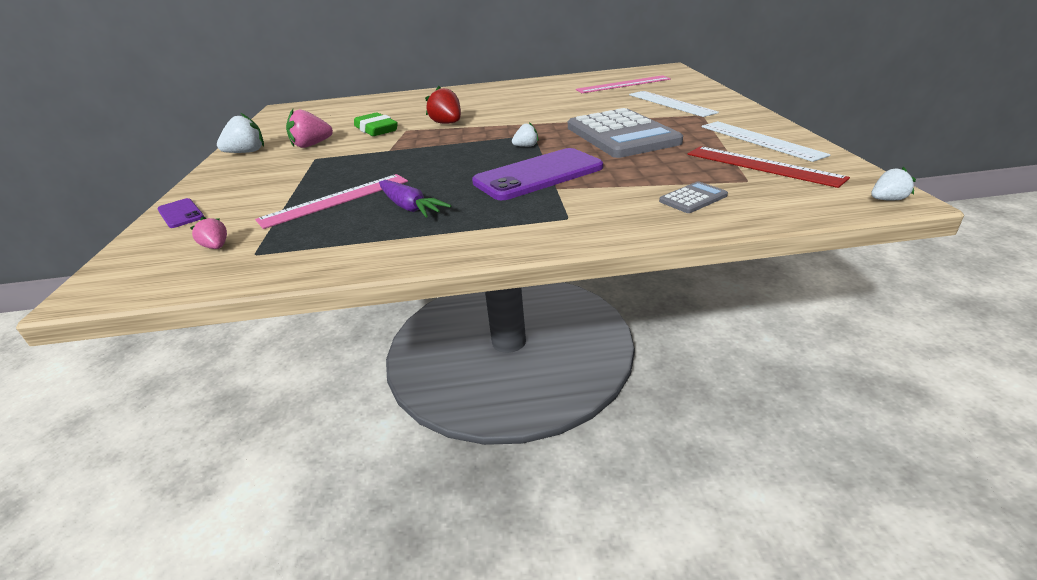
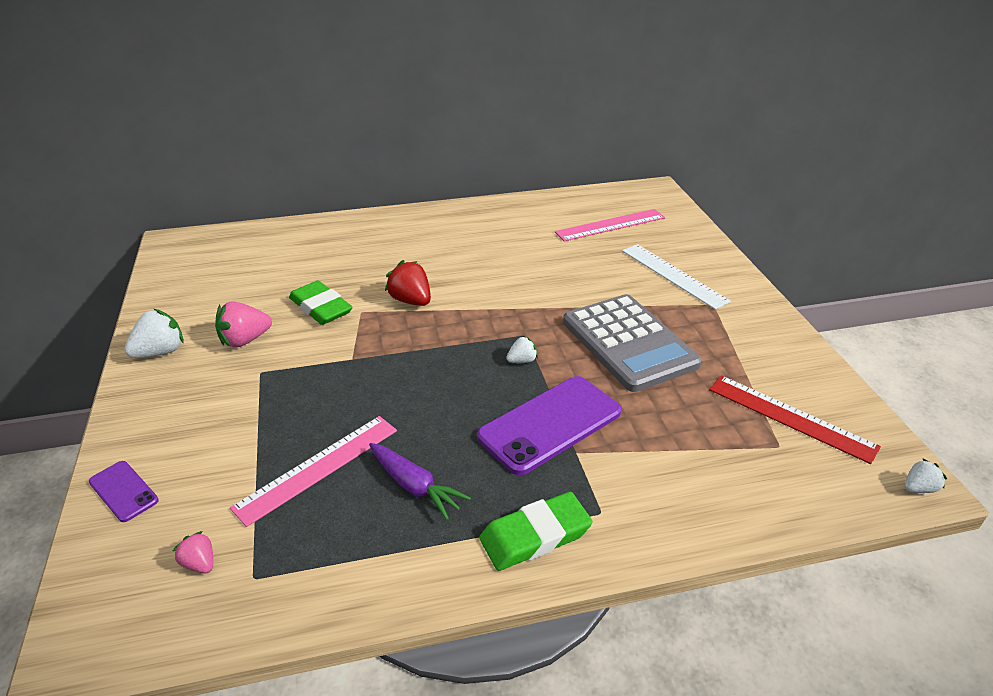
camera: 10 degrees left, 5 degrees up
(503, 230) = (535, 536): none -> green eraser
(693, 198) = (727, 479): grey calculator -> none
(760, 140) = (782, 364): white ruler -> none

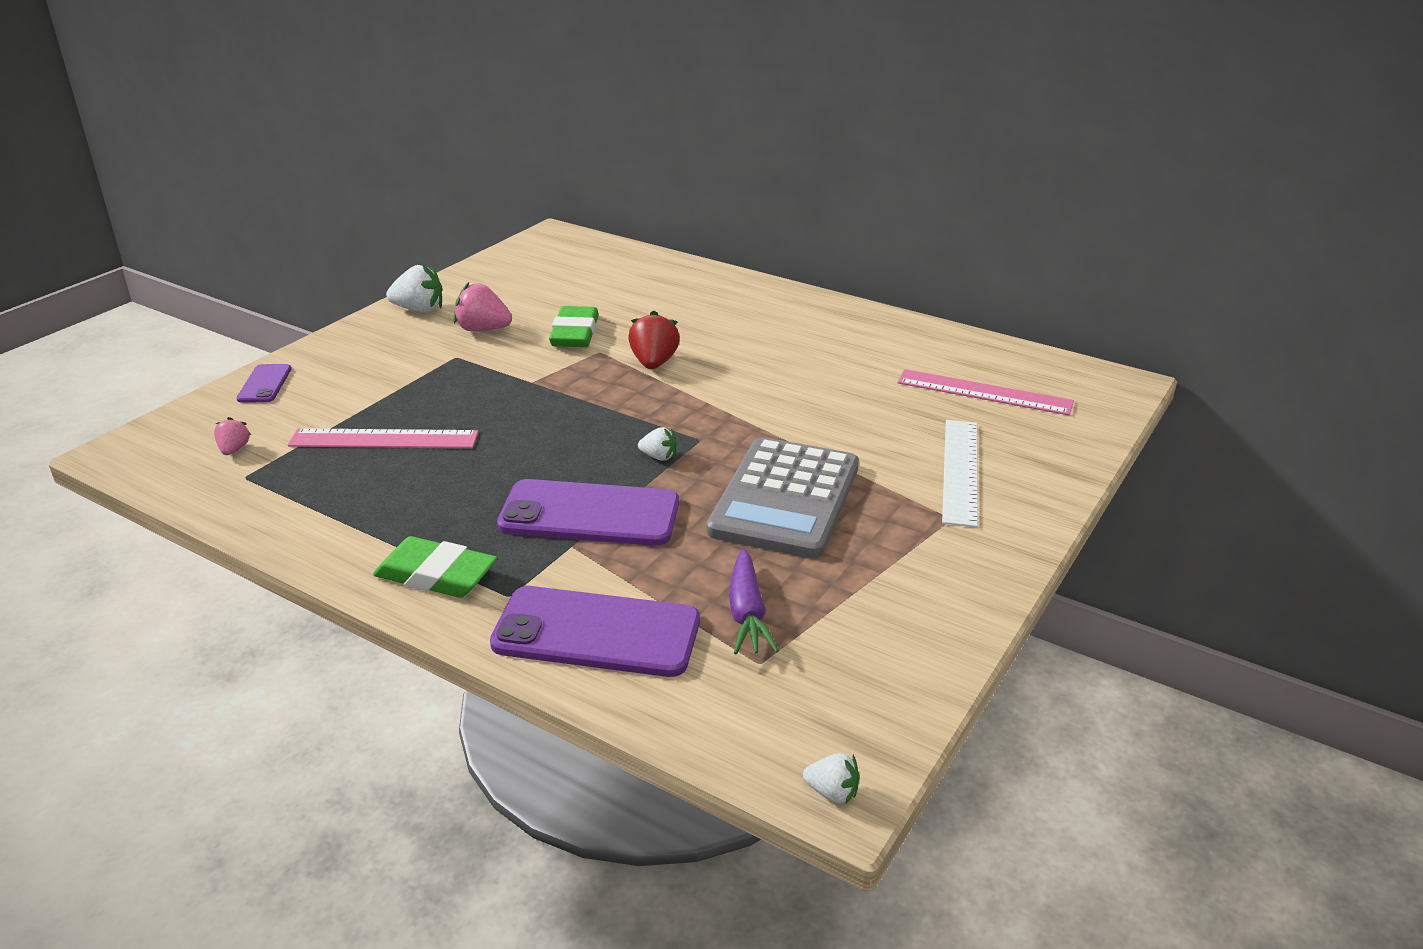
camera: 45 degrees right, 5 degrees down
(414, 486) = (419, 490): purple carrot -> purple carrot (747, 613)
(685, 495) = (596, 632): none -> purple phone
(790, 417) = (822, 652): red ruler -> none

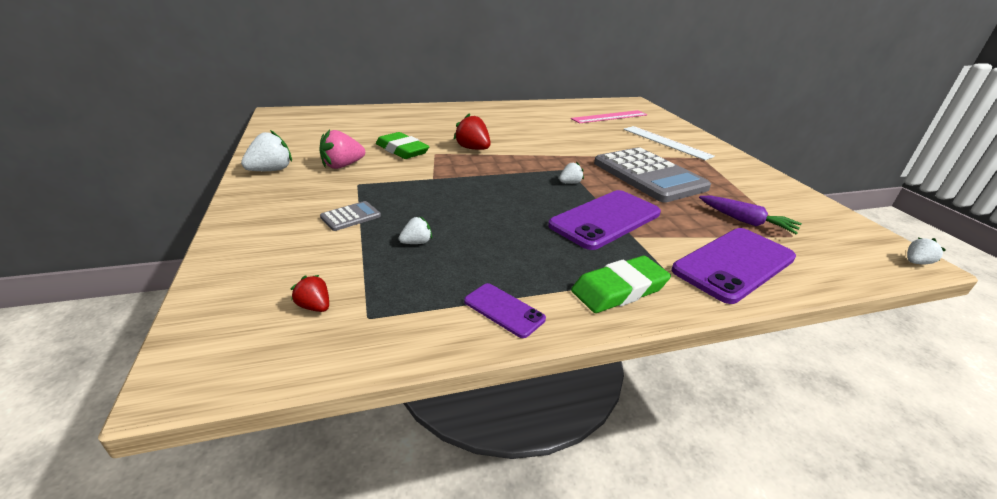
camera: 50 degrees left, 0 degrees up
(234, 450) = (314, 306): pink strawberry -> red strawberry
(264, 384) = (239, 255): purple phone -> purple phone (504, 310)
(384, 439) = (416, 242): pink ruler -> white strawberry
(387, 388) = (350, 216): none -> grey calculator

